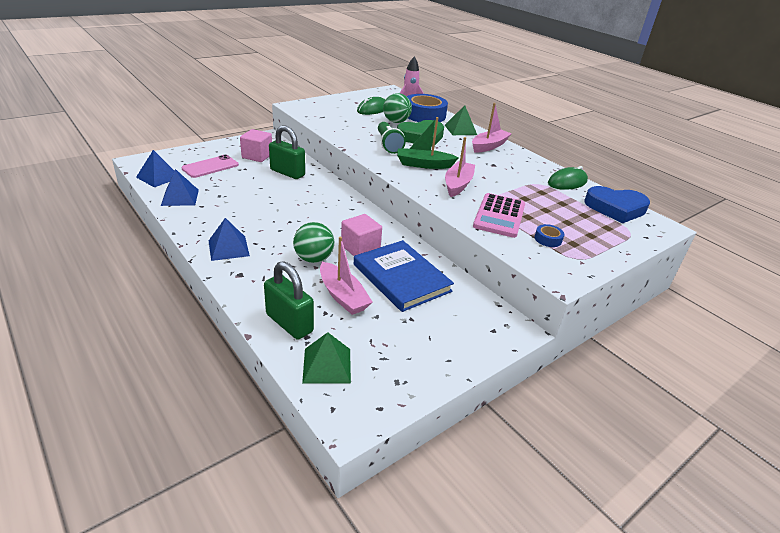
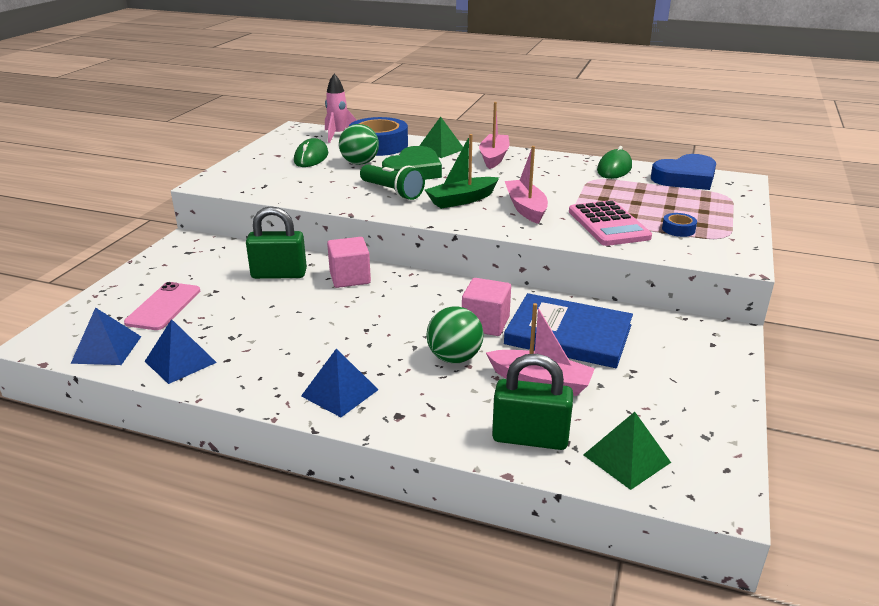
camera: 30 degrees left, 5 degrees down
(257, 156) = (209, 269): pink cube -> pink cube (350, 278)

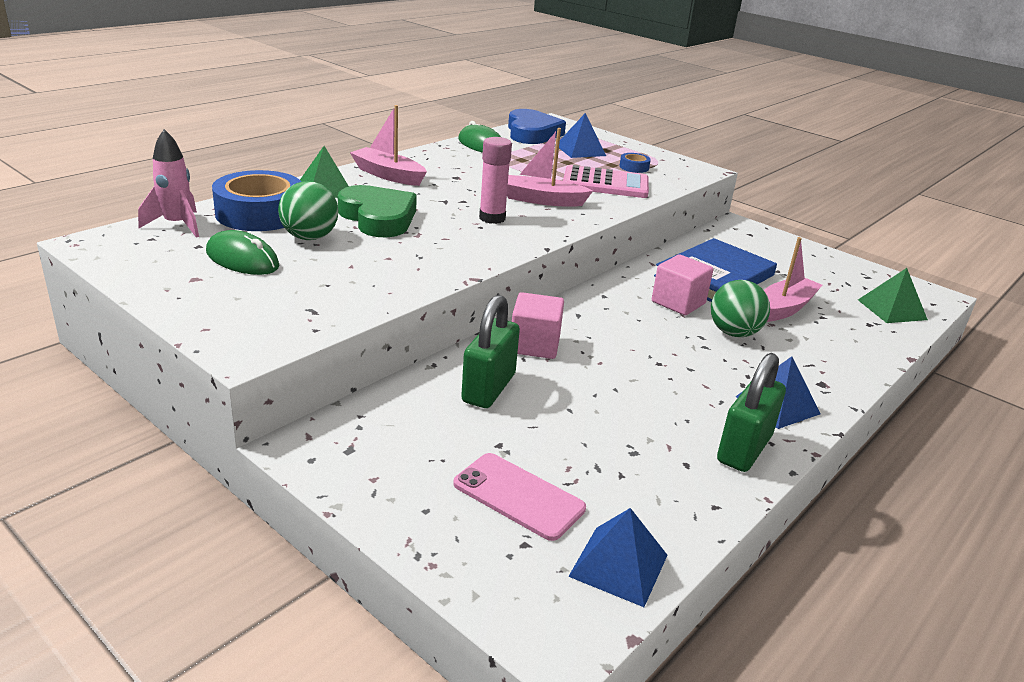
camera: 70 degrees left, 0 degrees up
(180, 362) = (678, 501): blue pyramid -> blue pyramid (580, 150)
(392, 192) = (431, 243): green flashlight -> none
(462, 200) = (492, 218): green boat -> pink glue stick
(530, 438) = (863, 336): green padlock -> green padlock (744, 449)

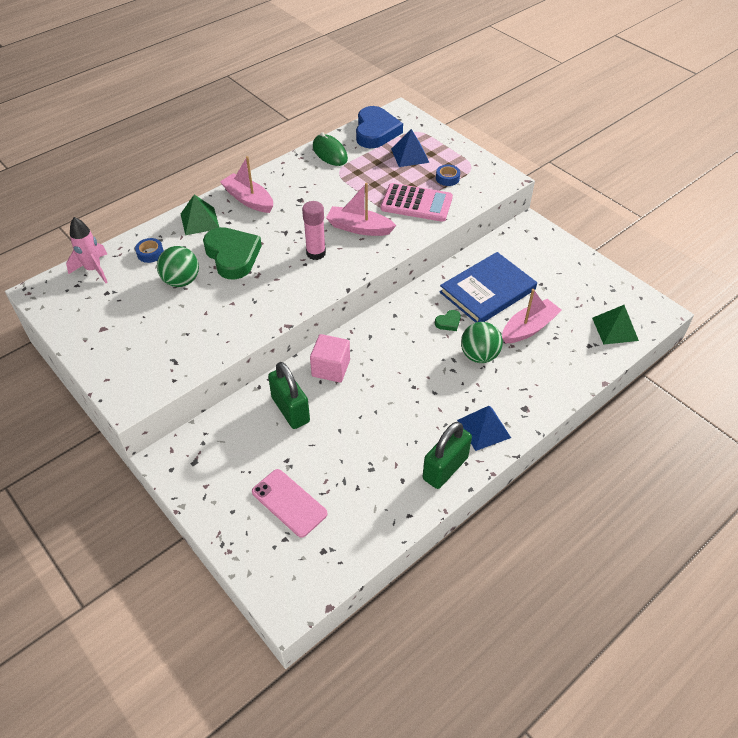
camera: 10 degrees right, 20 degrees up
(242, 259) = (134, 307): green mouse -> none
(260, 213) = (150, 253): blue tape -> blue tape, size x0.43
(488, 388) = (290, 410): green padlock -> green padlock turned 60 degrees counterclockwise
(619, 565) = (335, 557): blue pyramid -> none
(678, 302) = (448, 322): pink cube -> green heart

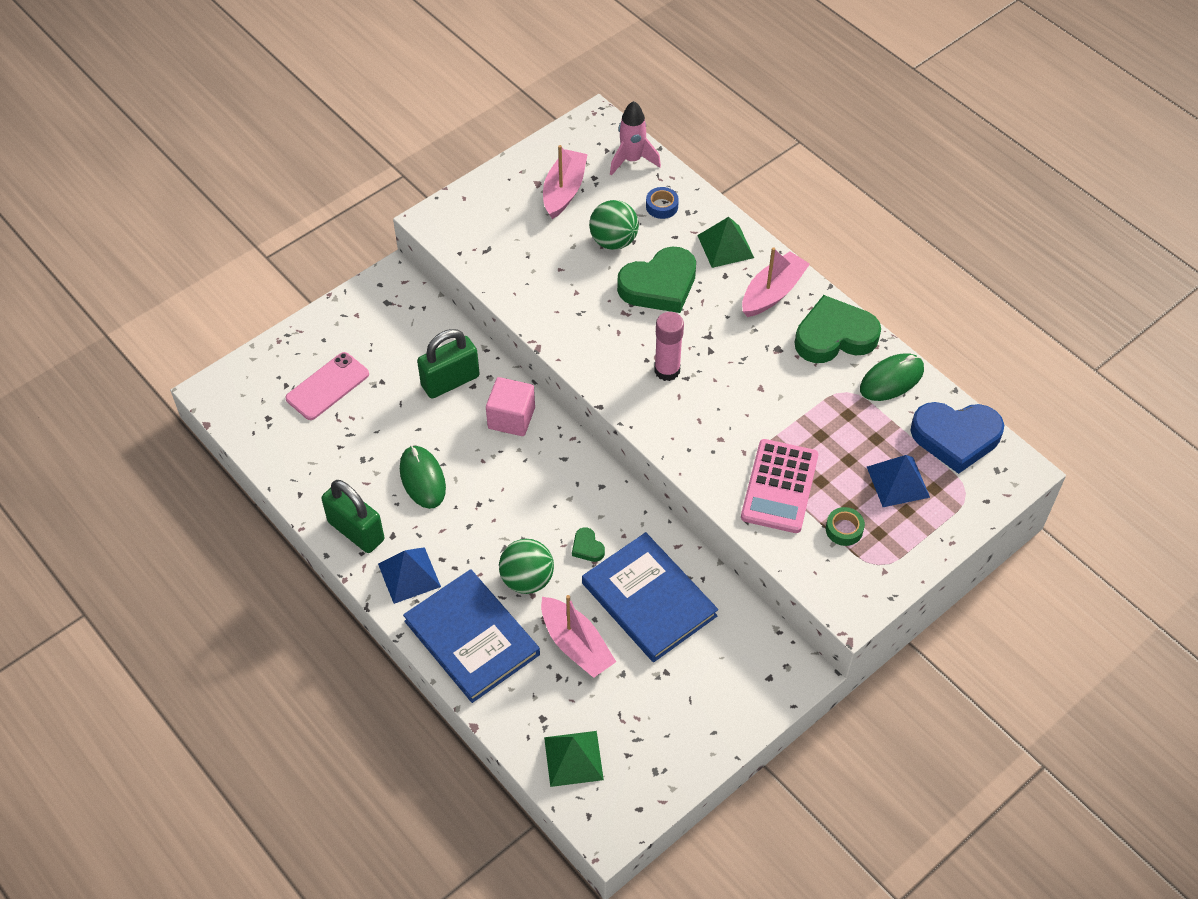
camera: 90 degrees right, 5 degrees up
(291, 174) = (834, 336): none -> green heart
(359, 228) = (720, 417): pink boat -> pink boat (564, 191)
(391, 424) = (422, 479): none -> green mouse
(447, 178) = (844, 529): blue tape -> green tape
(533, 386) = (471, 638): none -> blue book

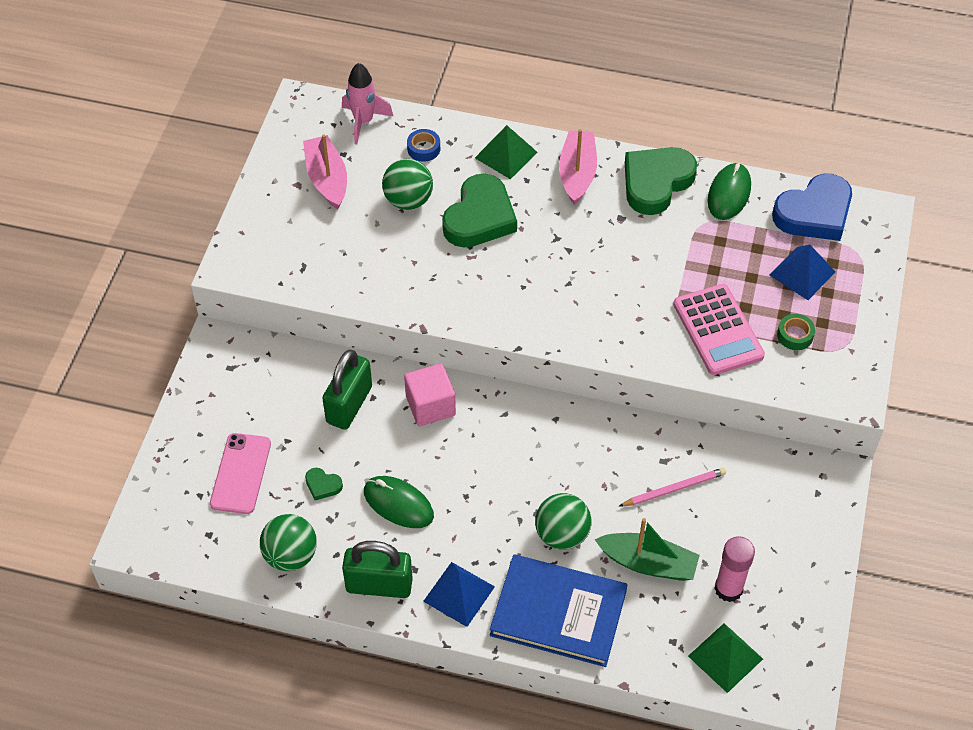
camera: 35 degrees left, 0 degrees up
(312, 469) = (291, 555): none -> green ball
(576, 644) = (648, 563): pink boat -> green boat
(587, 547) = (588, 477): green heart -> green heart (323, 485)
(649, 599) = (674, 489): blue book -> pink pencil
(667, 370) = (548, 286): pink glue stick -> pink glue stick (728, 589)

